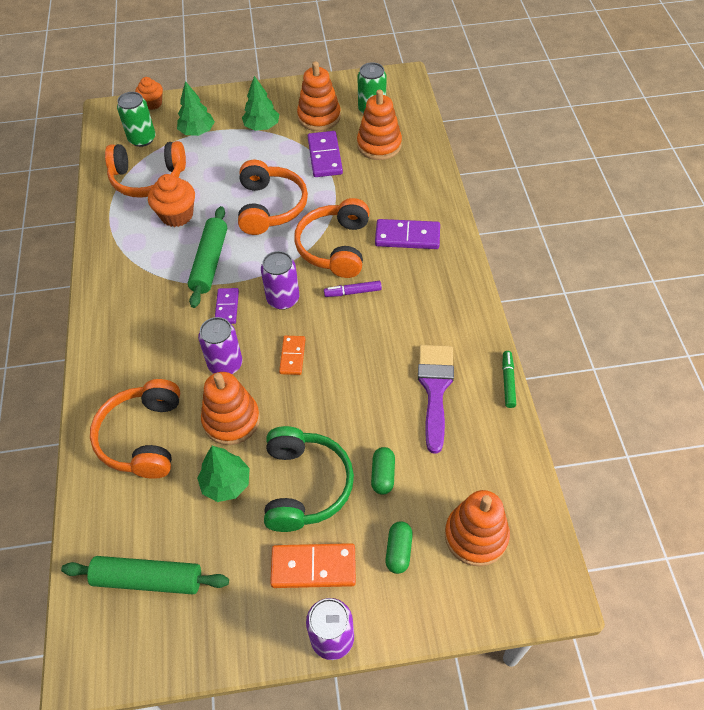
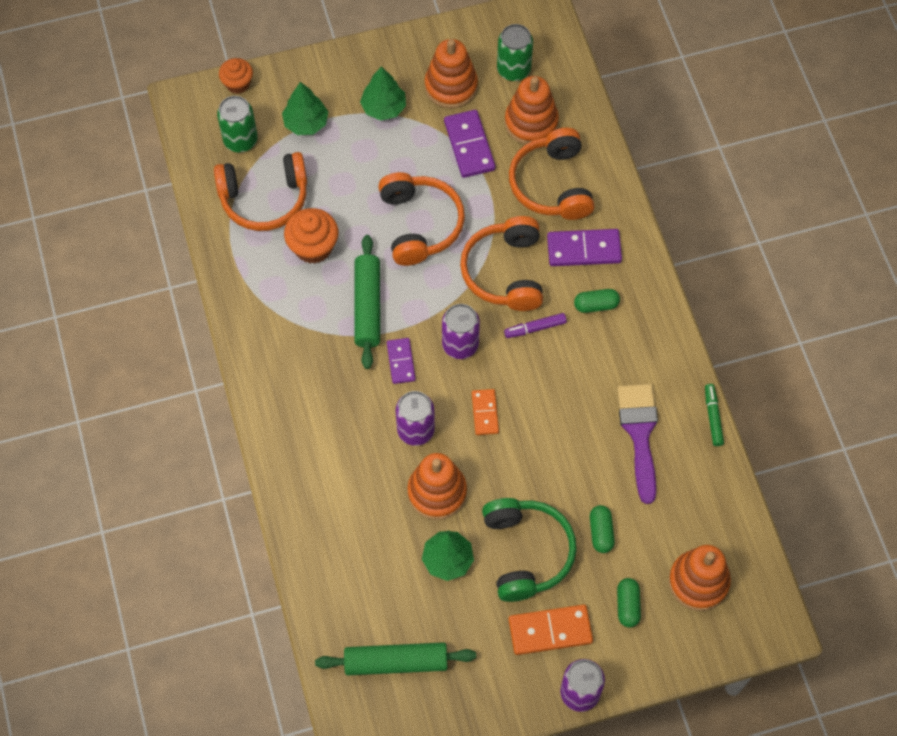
camera: 10 degrees left, 10 degrees up
(142, 437) = (350, 521): orange headphones -> orange headphones (551, 184)
(411, 279) = (596, 305): none -> green capsule

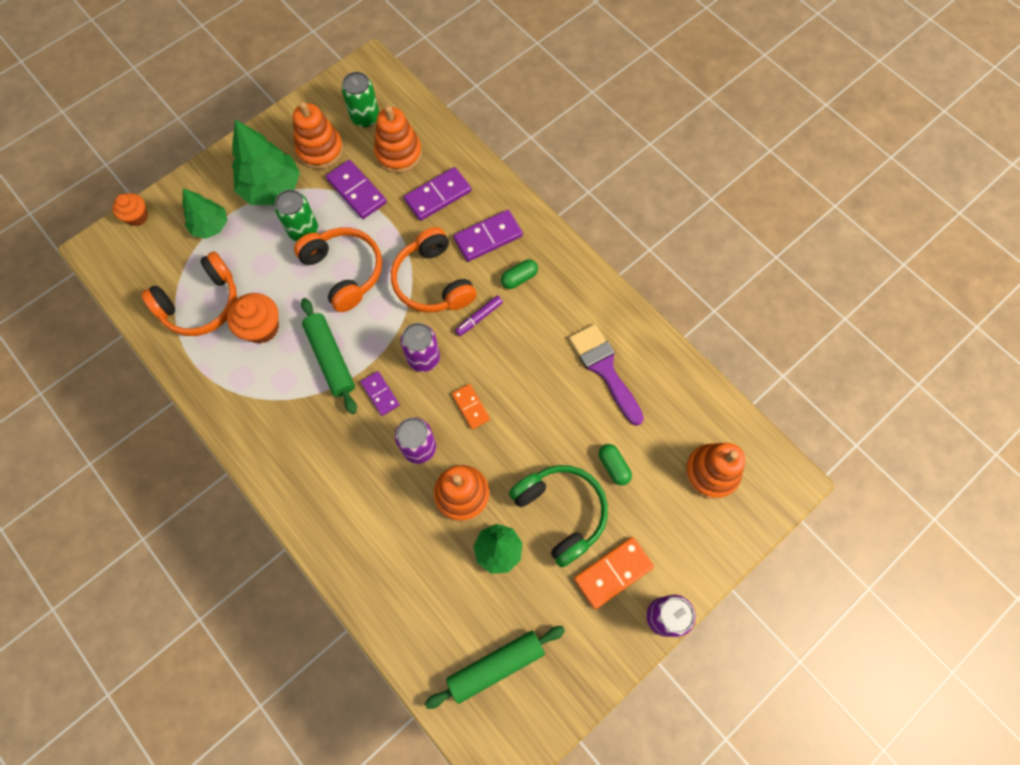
camera: 25 degrees left, 5 degrees up
(240, 140) = (159, 263): green can -> green can (303, 230)
(383, 108) = (271, 188): green tree -> green tree, size x1.60
(551, 184) = (438, 196): orange headphones -> purple domino
(627, 605) = (665, 520): green capsule -> none
(713, 417) = (655, 329): green marker -> none

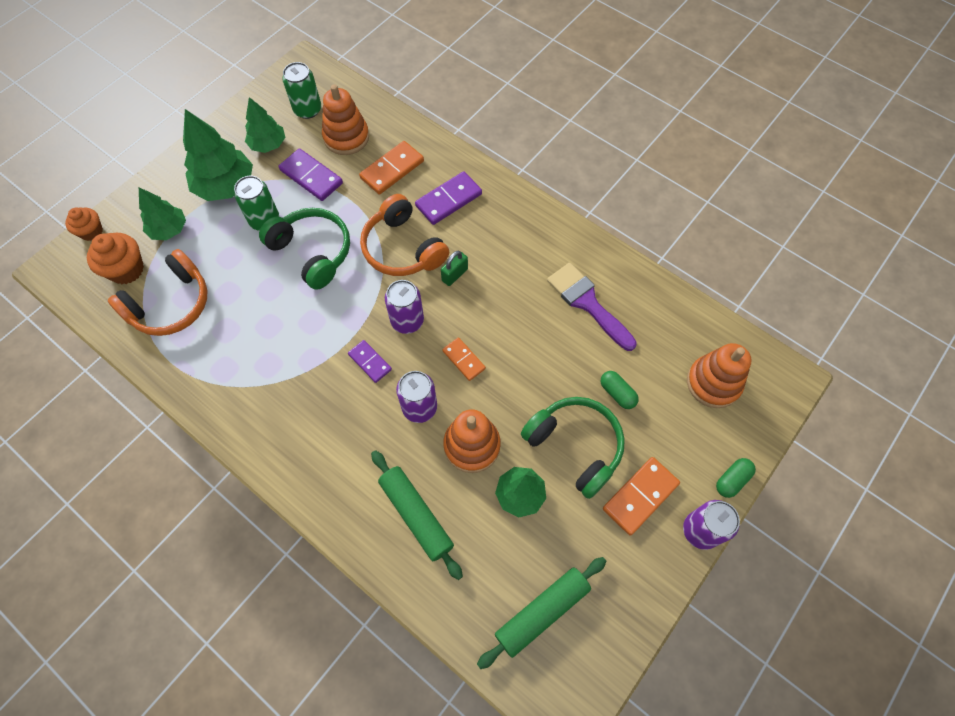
camera: 10 degrees left, 5 degrees down
(261, 327) = (237, 317): orange cupcake -> orange cupcake (126, 269)
(320, 150) = (268, 144): orange stacking toy -> green tree
(330, 358) = (313, 336): green rolling pin -> green rolling pin (416, 515)
(345, 271) = (312, 252): orange headphones -> green headphones
(438, 196) = (392, 170): purple domino -> orange domino
(479, 318) = (454, 275): purple marker -> green padlock
(519, 278) = (486, 232): green capsule -> green capsule (732, 480)

